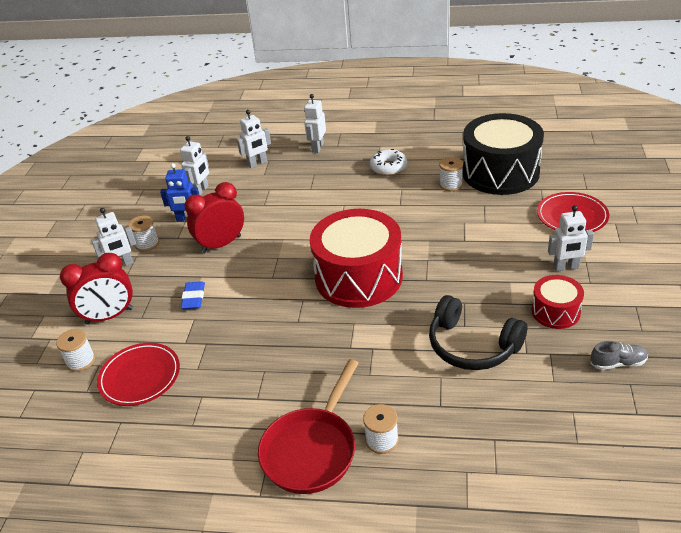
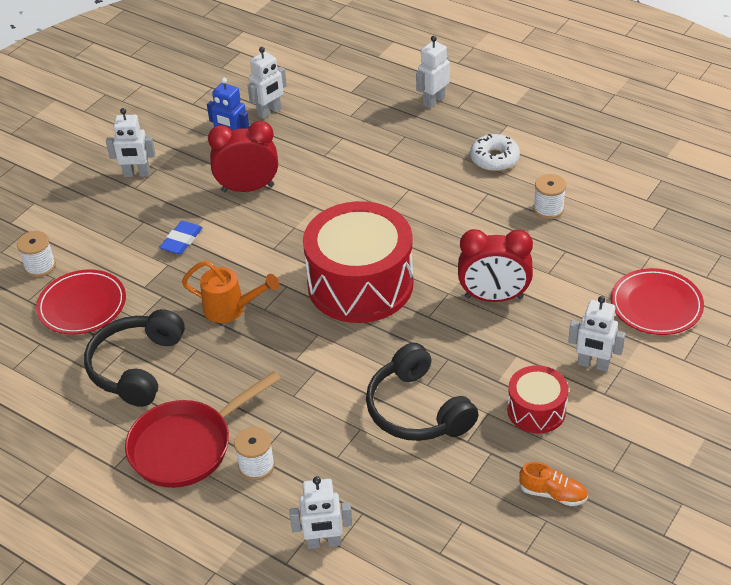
camera: 25 degrees right, 5 degrees up
(109, 316) = (92, 228): red clock -> red clock (494, 297)
(147, 244) = (175, 158): white spool -> none
(222, 405) = (136, 367): none -> black headphones
(257, 164) = (352, 99): white robot -> white robot (324, 542)
(270, 331) = (230, 309): none -> orange watering can
(500, 172) = (620, 215): black drum -> none
(618, 363) = (553, 494): grey shoe -> orange shoe

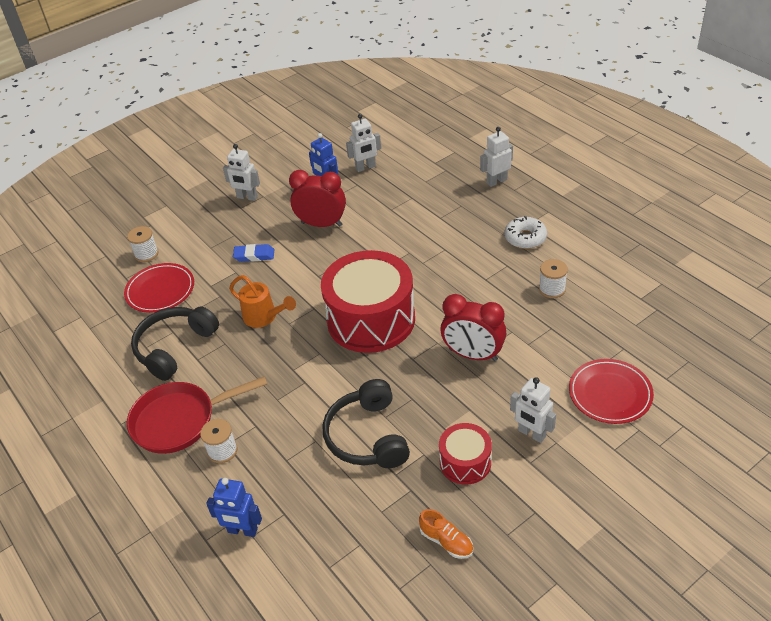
camera: 20 degrees right, 0 degrees up
(182, 241) = (254, 255): blue eraser -> blue eraser turned 45 degrees clockwise
(324, 542) = (242, 531): white robot -> blue robot

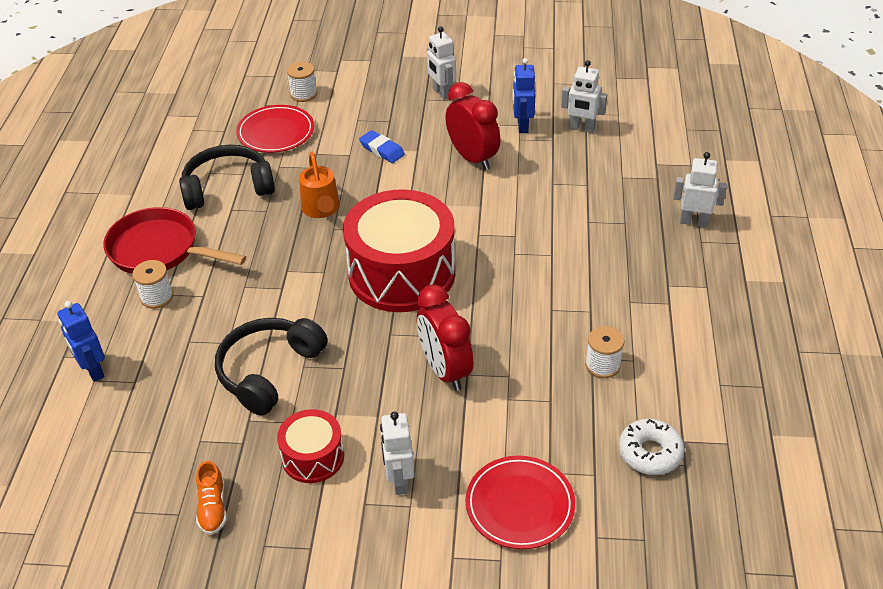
camera: 40 degrees right, 0 degrees up
(525, 238) = (645, 297): white donut -> white donut (650, 453)

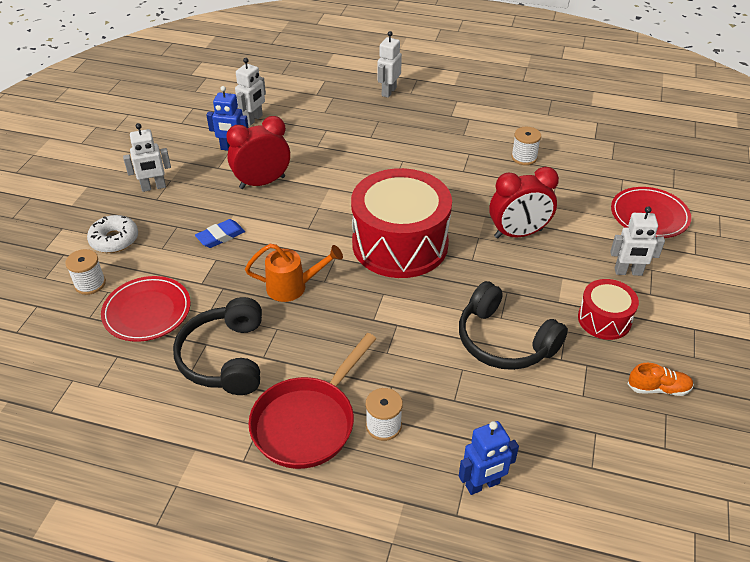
camera: 80 degrees left, 0 degrees up
(650, 453) = (604, 153): white donut -> white donut (114, 240)

